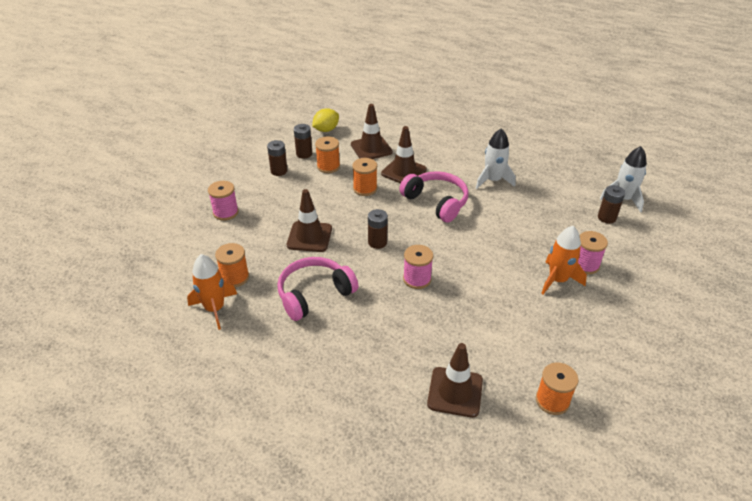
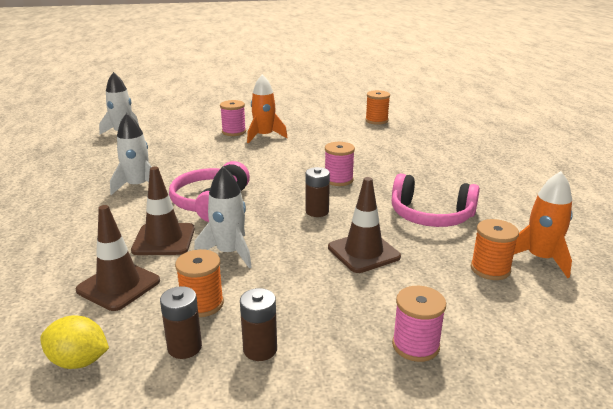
camera: 125 degrees left, 15 degrees down
(365, 188) = (229, 252): orange spool -> white rocket
(455, 392) = (419, 142): brown traffic cone -> none
(606, 217) = (159, 134): brown battery -> none

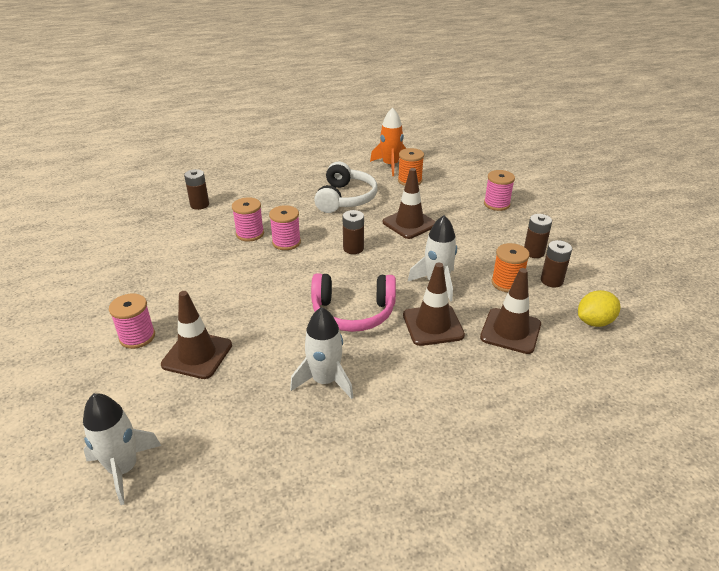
camera: 100 degrees left, 10 degrees up
(79, 361) = (594, 322): yellow lemon -> yellow lemon turned 60 degrees clockwise
(201, 147) = (197, 355): none -> brown traffic cone
(264, 136) = (159, 306): orange rocket -> none
(358, 165) = (250, 234): none -> pink spool
(376, 120) = (116, 228): orange spool -> none
(415, 146) = (199, 205): none -> brown battery
(430, 216) = (345, 198): pink headphones -> white headphones

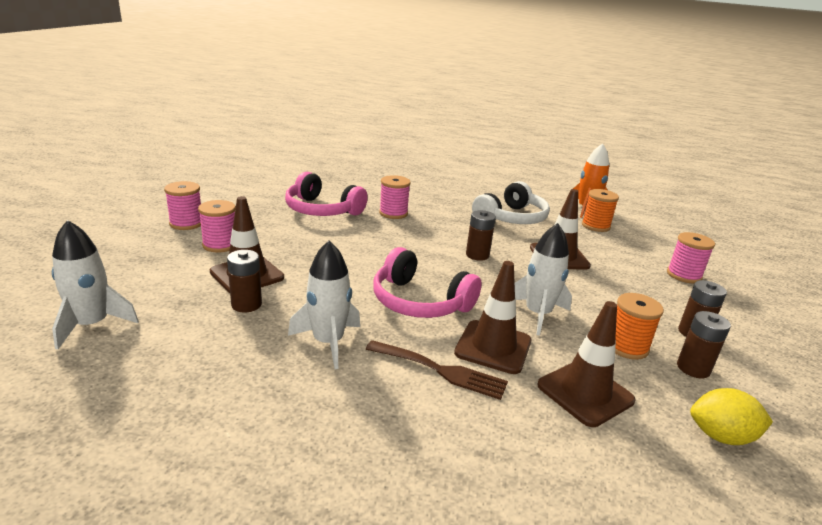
camera: 30 degrees right, 10 degrees down
(185, 257) = (322, 210): none -> pink headphones
(199, 205) = (375, 183): brown battery -> brown battery (246, 304)
(286, 242) = (418, 229): pink spool -> pink spool (186, 223)
(418, 361) = (441, 370): none -> brown fork

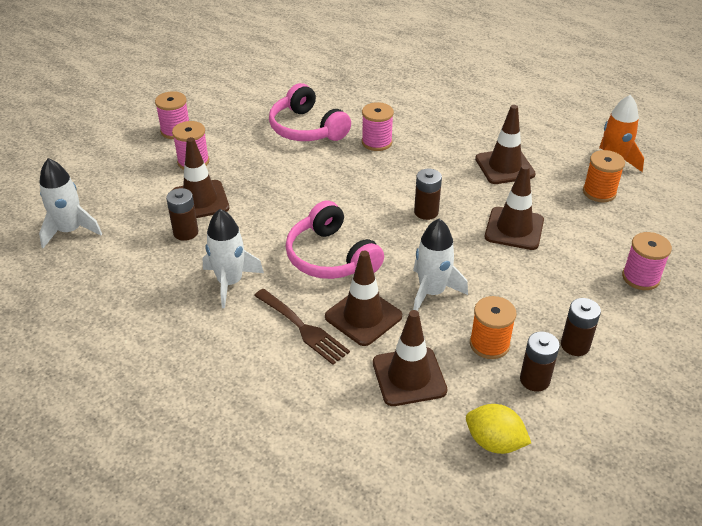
camera: 25 degrees right, 15 degrees up
(511, 218) = (504, 167): white headphones -> brown traffic cone

